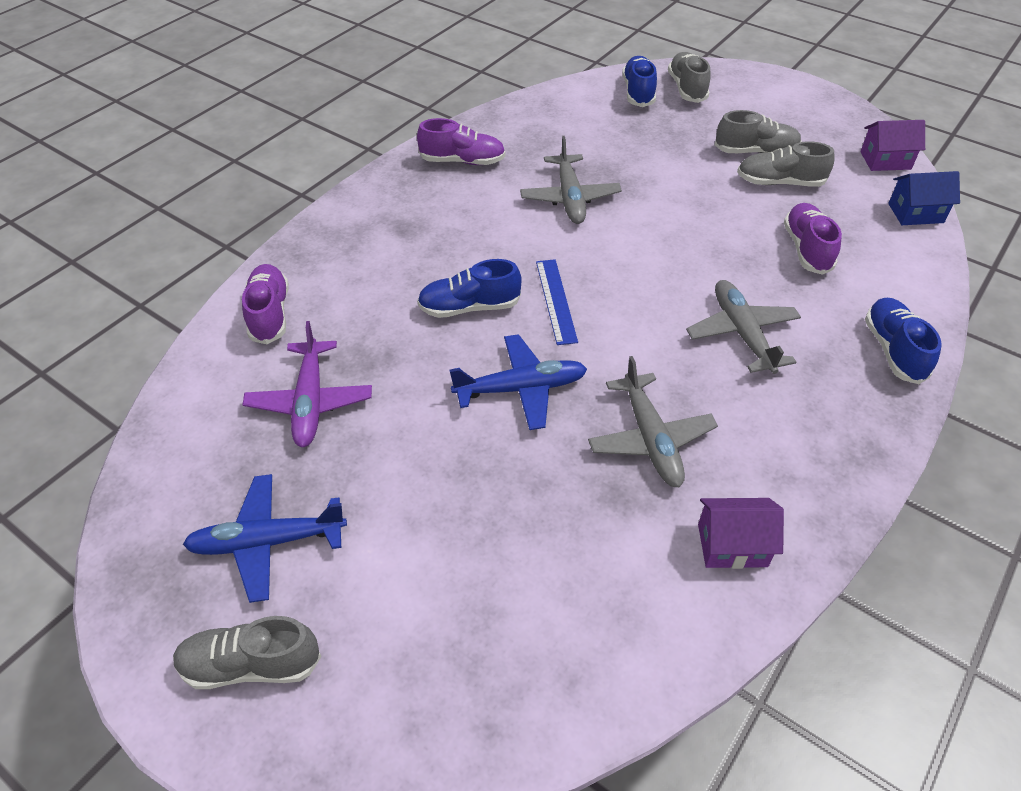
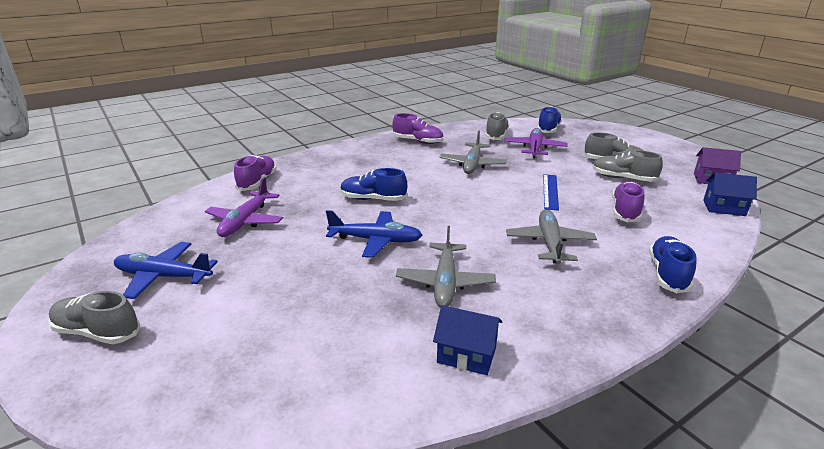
camera: 20 degrees right, 20 degrees down
(556, 300) = (430, 206): blue ruler -> blue ruler (550, 191)
(639, 142) = (534, 149): none -> purple plane
(687, 88) = (582, 131): grey shoe -> grey shoe (496, 135)
(732, 545) = (466, 355): purple house -> blue house

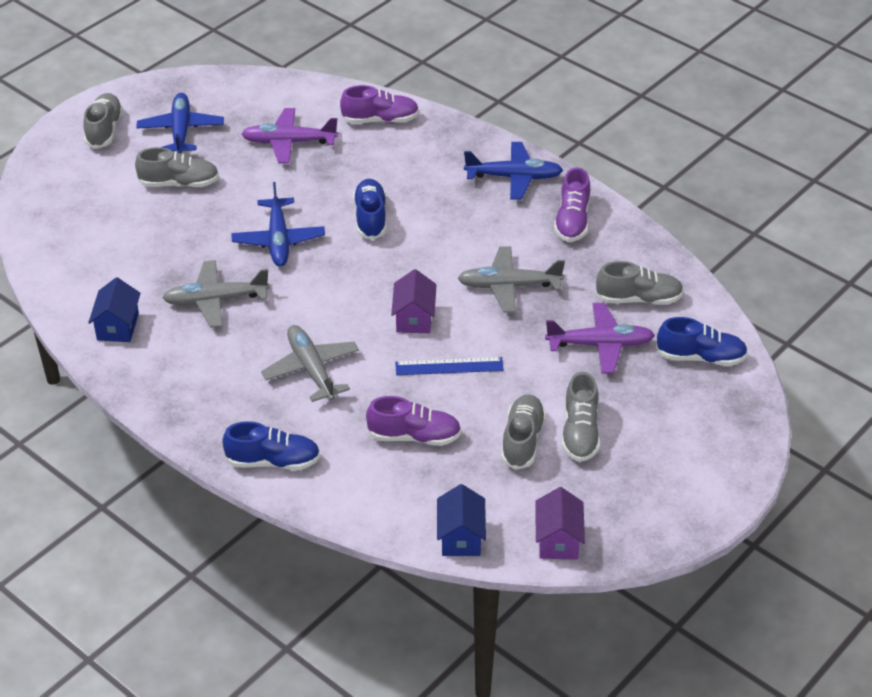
camera: 75 degrees right, 15 degrees up
(249, 286) = (179, 183): none -> grey shoe
(363, 150) = (514, 177): none -> blue plane
(496, 197) = (414, 318): none -> purple house
(549, 243) = (311, 369): grey plane -> grey plane turned 105 degrees counterclockwise

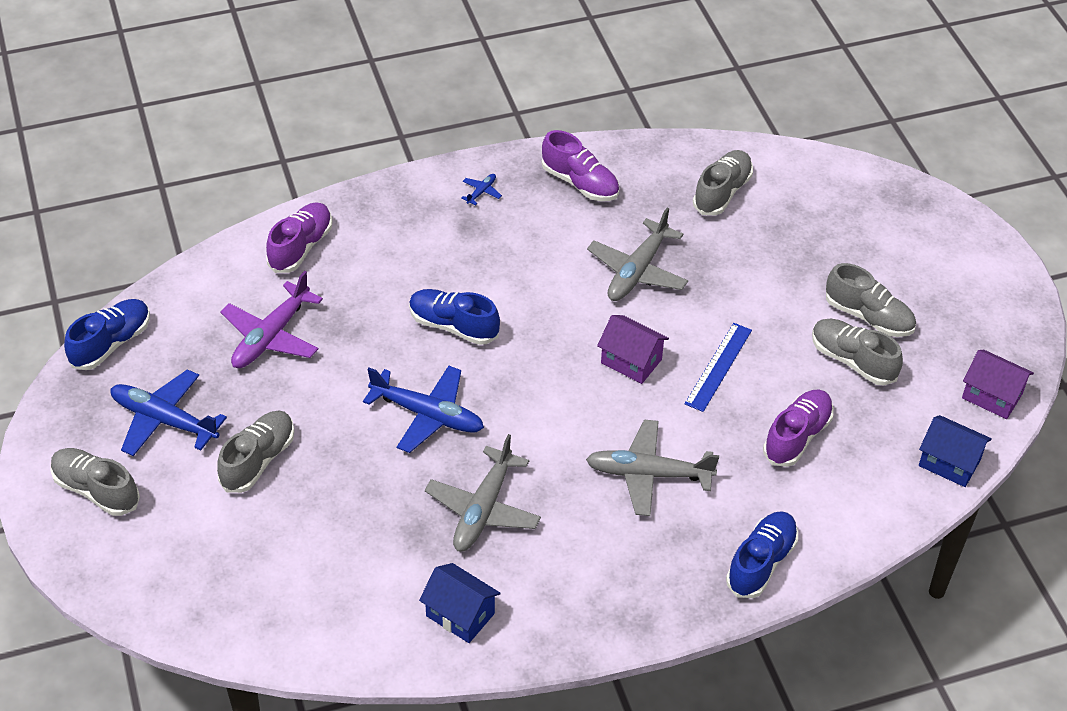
camera: 60 degrees left, 5 degrees up
(514, 177) = (481, 192): blue plane -> blue plane, size x0.43
(600, 345) = (764, 247): purple plane -> none
(700, 357) = (826, 191): blue shoe -> blue shoe (111, 343)

